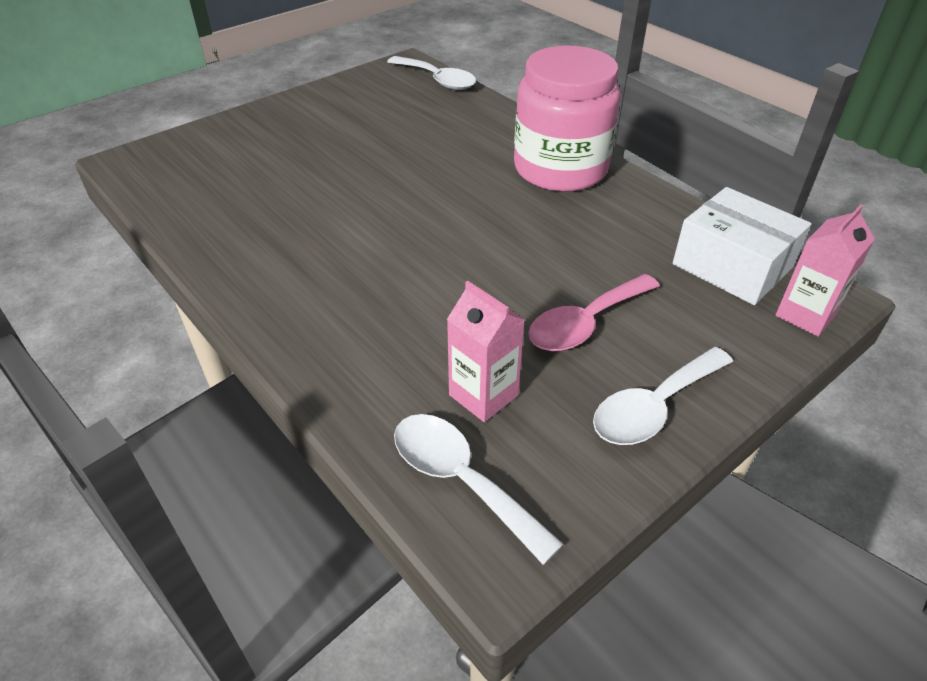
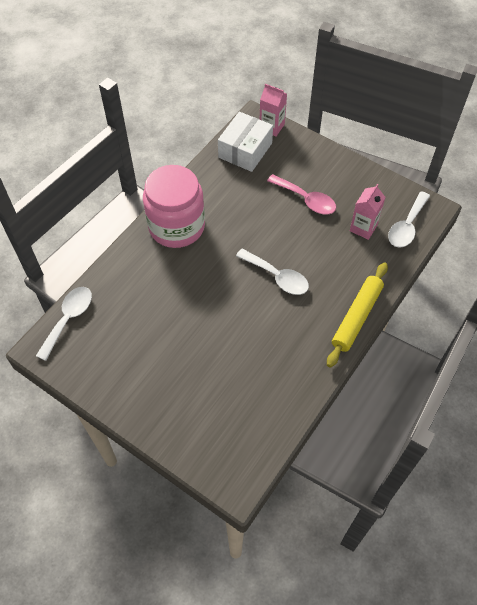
camera: 105 degrees left, 15 degrees up
(279, 328) = (356, 317): none -> yellow rolling pin
(653, 407) = (346, 173): white spoon -> white spoon (277, 277)

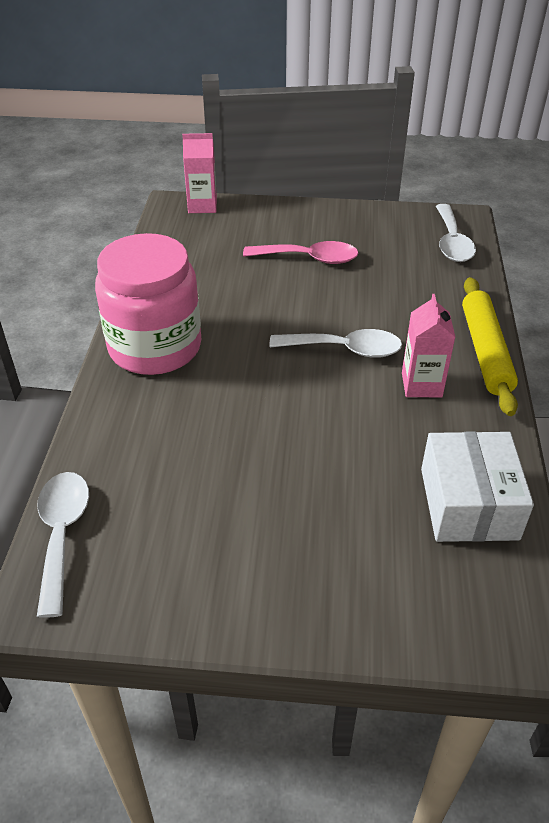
camera: 30 degrees left, 15 degrees down
(245, 150) = (187, 237): white box -> white box (468, 503)
(363, 228) = (404, 261): pink carton -> pink carton (421, 385)

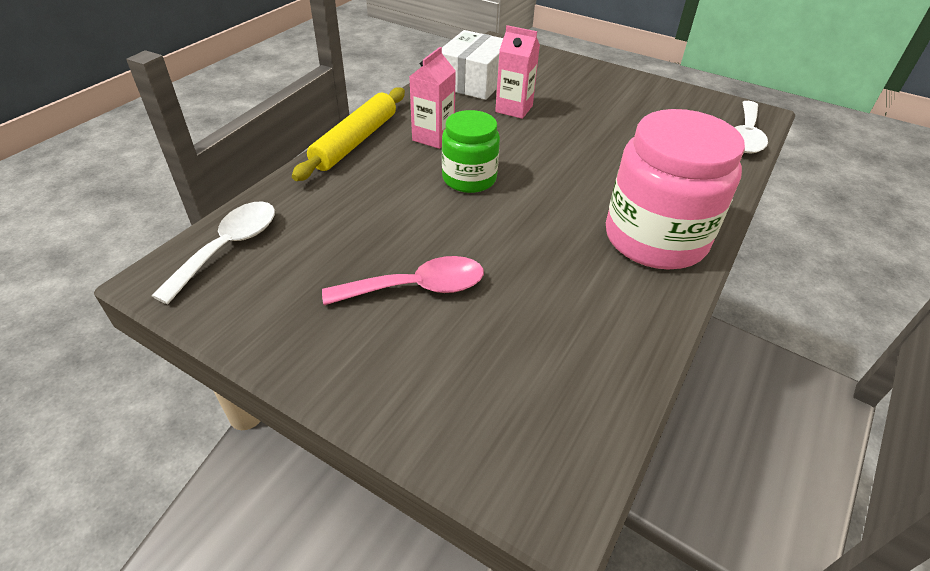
camera: 155 degrees left, 0 degrees up
(202, 206) = (505, 473): pink carton -> pink carton (514, 109)
(309, 258) = (417, 288): pink spoon -> pink spoon turned 135 degrees clockwise
(345, 349) = (469, 178): white spoon -> green jar

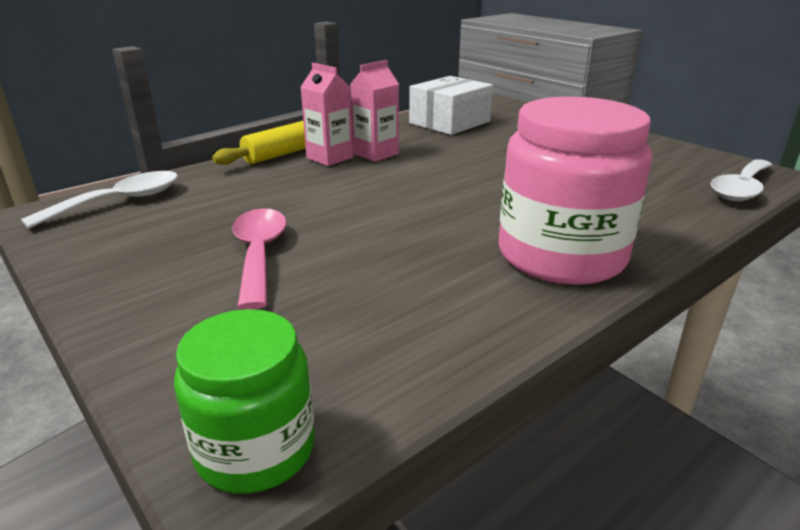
camera: 20 degrees right, 15 degrees down
(417, 288) = (259, 254): pink spoon -> pink spoon turned 105 degrees counterclockwise
(469, 178) = (386, 184): green jar -> green jar (255, 449)
(514, 109) = (475, 143): pink carton -> pink carton (329, 158)

